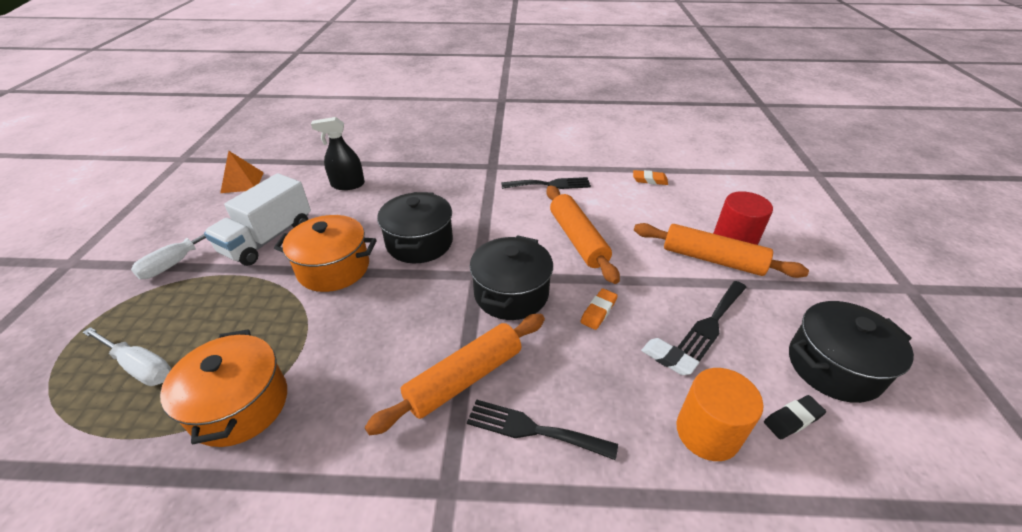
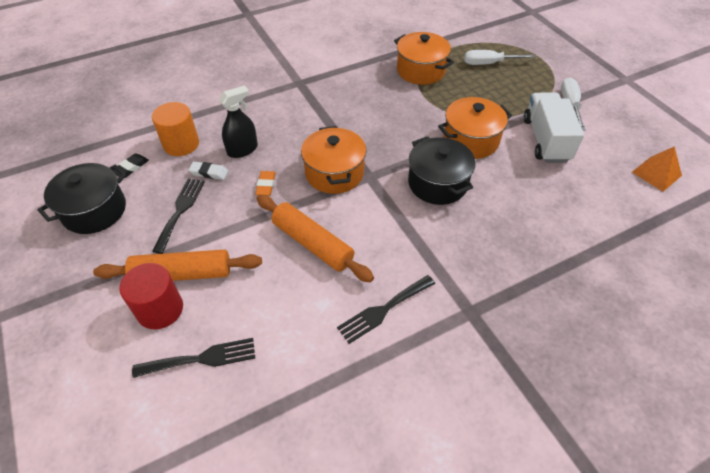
camera: 150 degrees right, 10 degrees up
(348, 184) = (571, 212): black spray bottle -> black spray bottle (242, 150)
(464, 378) = (325, 118): orange rolling pin -> none
(511, 293) = (334, 173): black pot -> orange pot
(533, 429) = (274, 112): black fork -> black fork (201, 358)
(649, 180) = (271, 379): orange eraser -> none

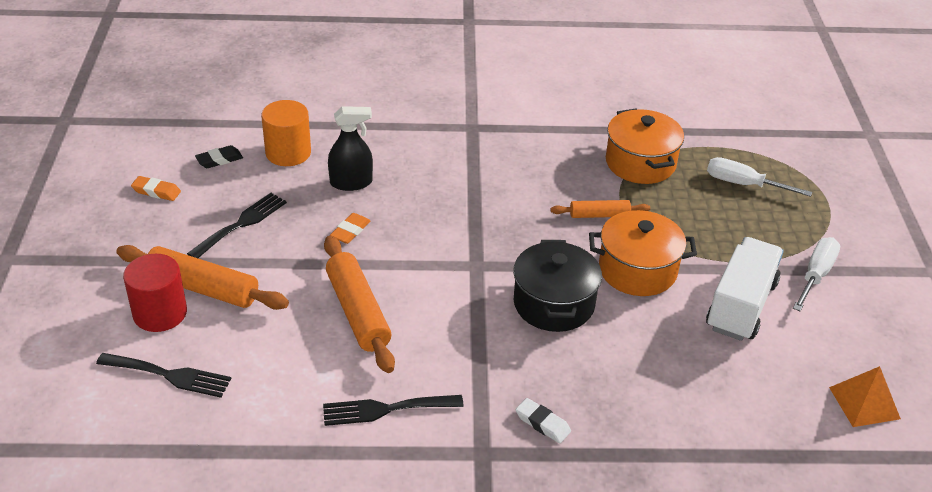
camera: 25 degrees right, 10 degrees down
(94, 211) = (156, 191): black pot -> orange eraser
(209, 173) = (297, 195): white eraser -> white eraser (542, 423)
(334, 173) = (438, 246): orange pot -> none
(421, 113) = (599, 215): none -> orange rolling pin

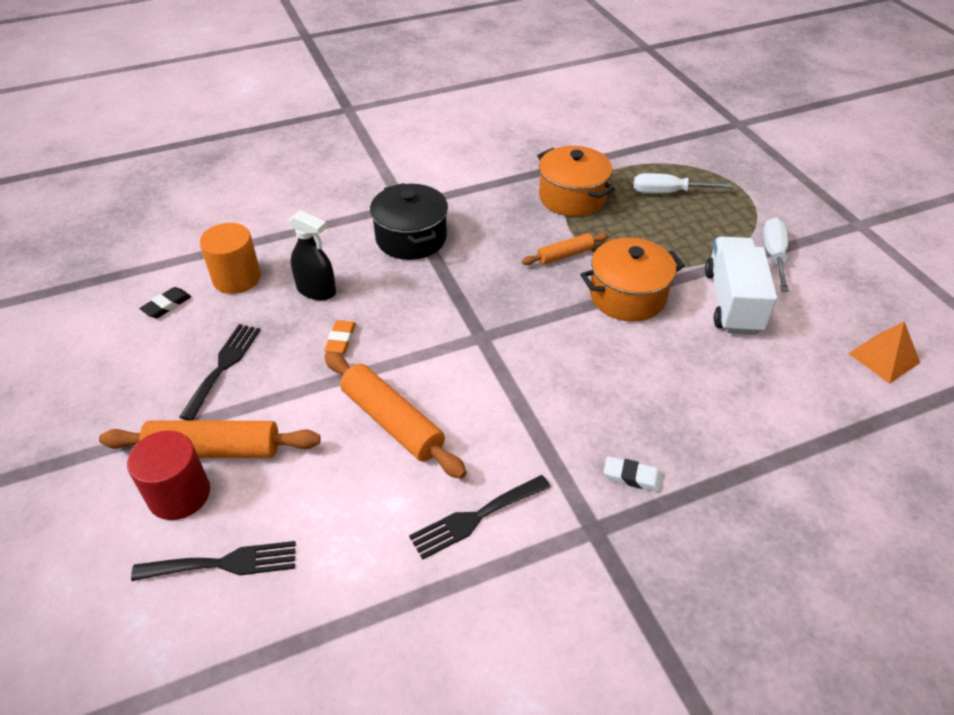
camera: 20 degrees left, 5 degrees up
(156, 191) = (112, 359): orange eraser -> none
(351, 182) = (316, 290): black spray bottle -> black spray bottle turned 60 degrees clockwise
(553, 304) = (573, 352): black pot -> black pot (411, 238)

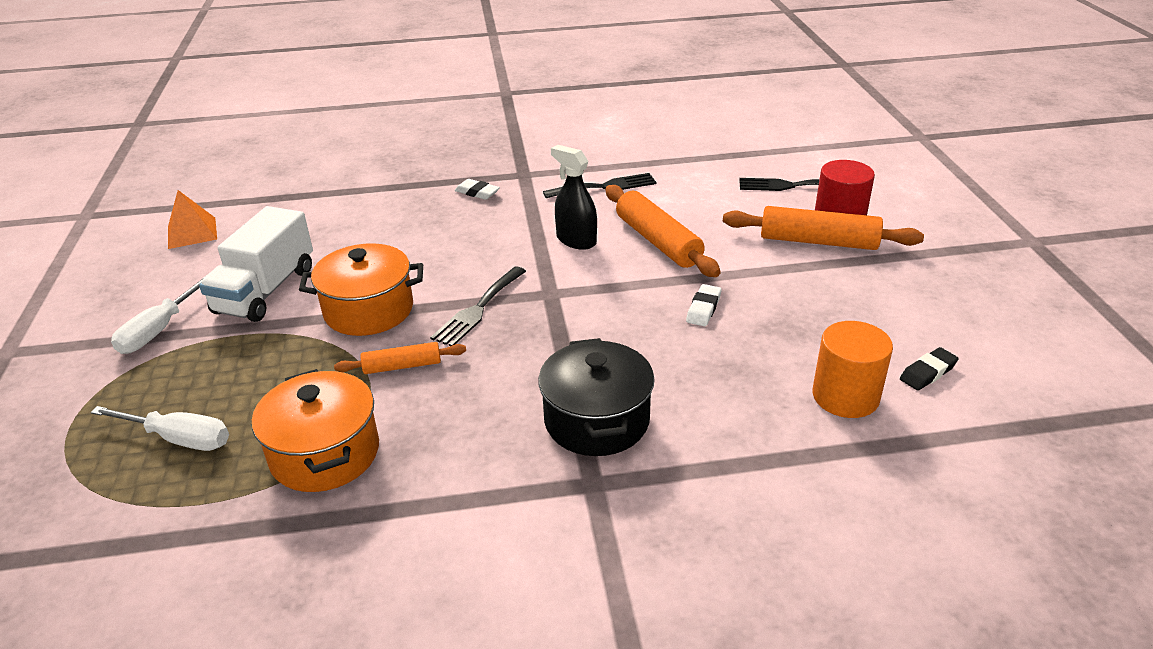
camera: 165 degrees left, 10 degrees down
(223, 366) = (831, 301): black fork -> black fork (478, 309)
(316, 290) = (734, 365): black spray bottle -> black spray bottle (576, 240)
(341, 340) = (703, 309): orange eraser -> white eraser

